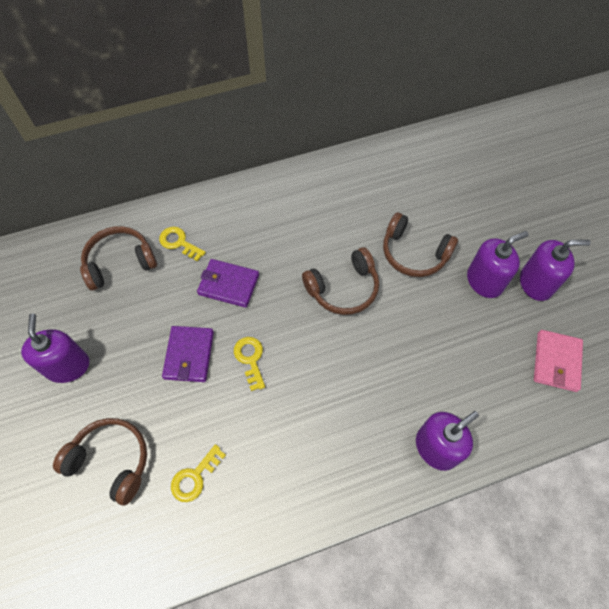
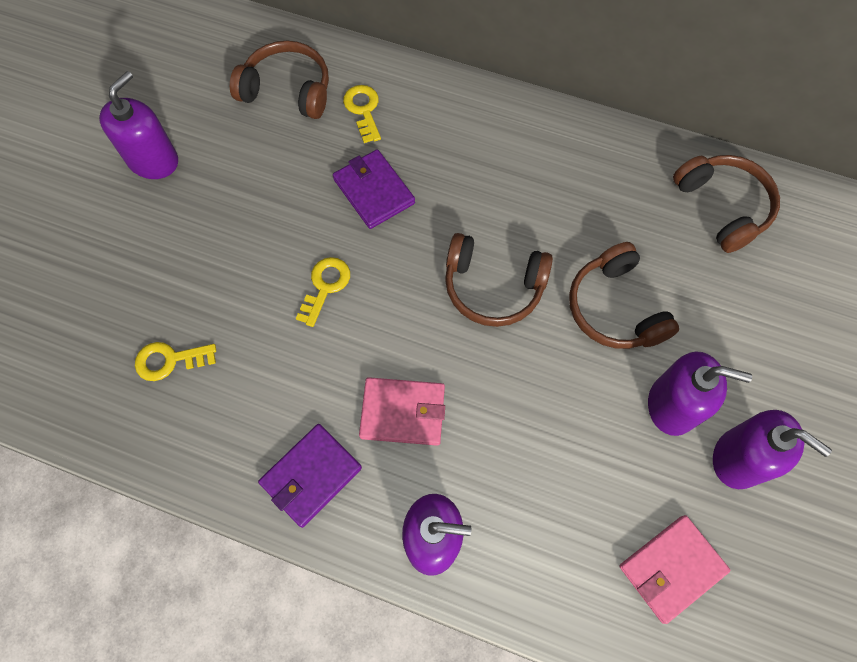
camera: 40 degrees right, 5 degrees up
(111, 461) = (112, 282): brown headphones -> brown headphones (723, 207)
(189, 355) = (270, 235): purple wallet -> purple wallet (311, 475)
(359, 394) = (403, 412): none -> pink wallet

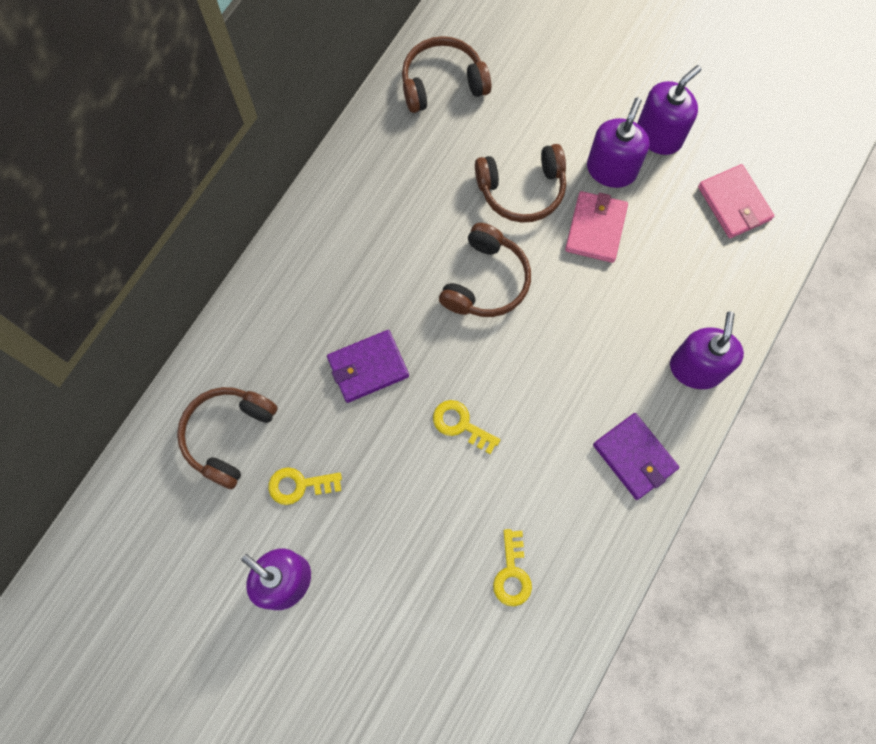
camera: 80 degrees left, 5 degrees up
(363, 110) = (271, 364): yellow key -> yellow key (299, 485)
(403, 412) = (590, 375): pink wallet -> pink wallet (596, 228)

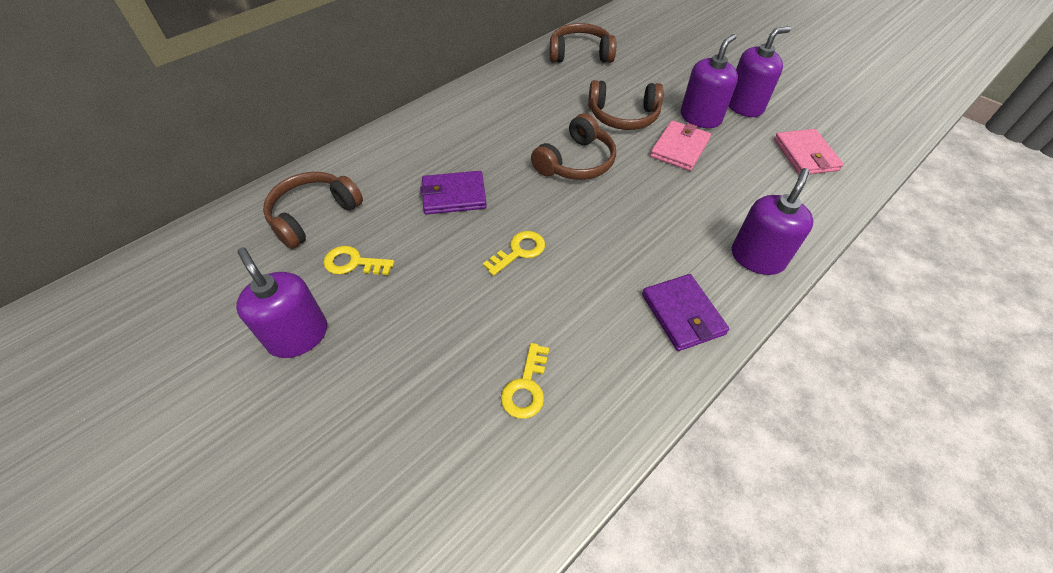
camera: 15 degrees right, 20 degrees down
(460, 424) = (519, 251): yellow key -> yellow key turned 90 degrees clockwise

